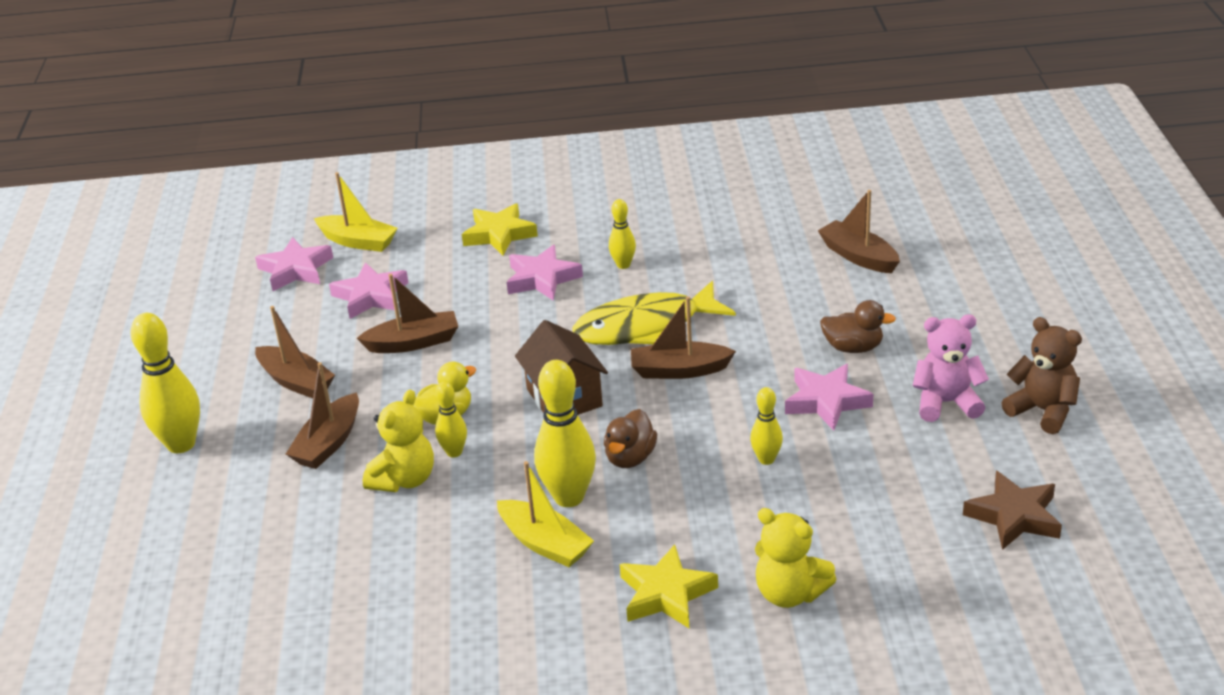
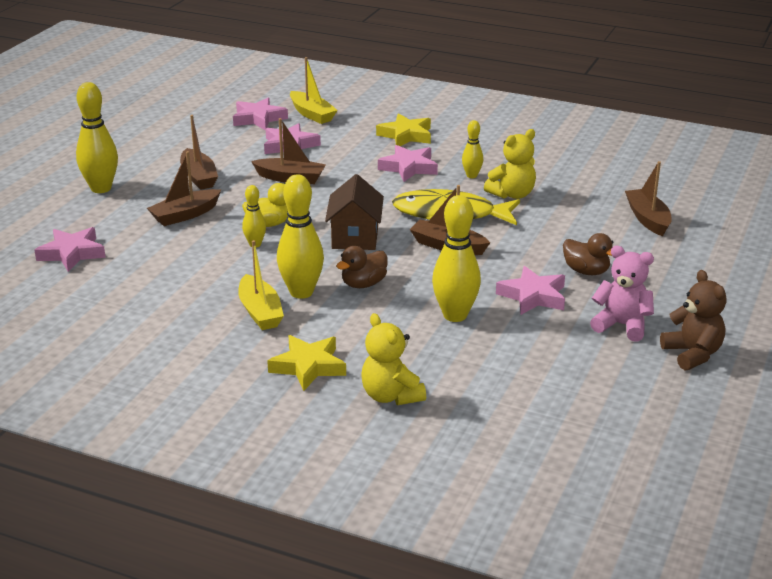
camera: 25 degrees right, 5 degrees down
(231, 554) = (72, 253): none -> pink star
(404, 479) = (210, 249): yellow teddy bear -> yellow teddy bear (512, 194)
(766, 459) = (455, 315): yellow bowling pin -> yellow bowling pin, size x1.85
(1014, 516) = (601, 409): brown star -> none

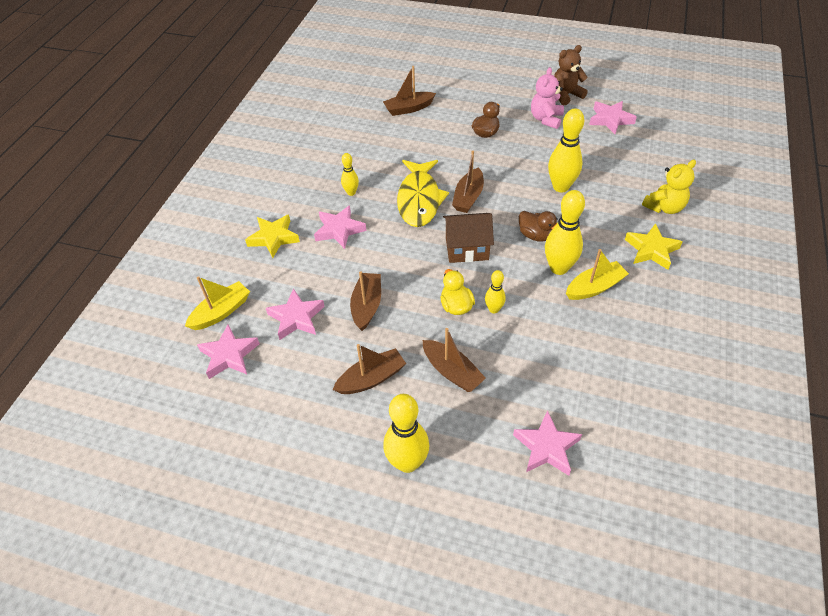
camera: 95 degrees left, 20 degrees up
(512, 194) = (381, 170): yellow teddy bear -> none
(533, 296) = (524, 154): pink star -> pink star (610, 120)

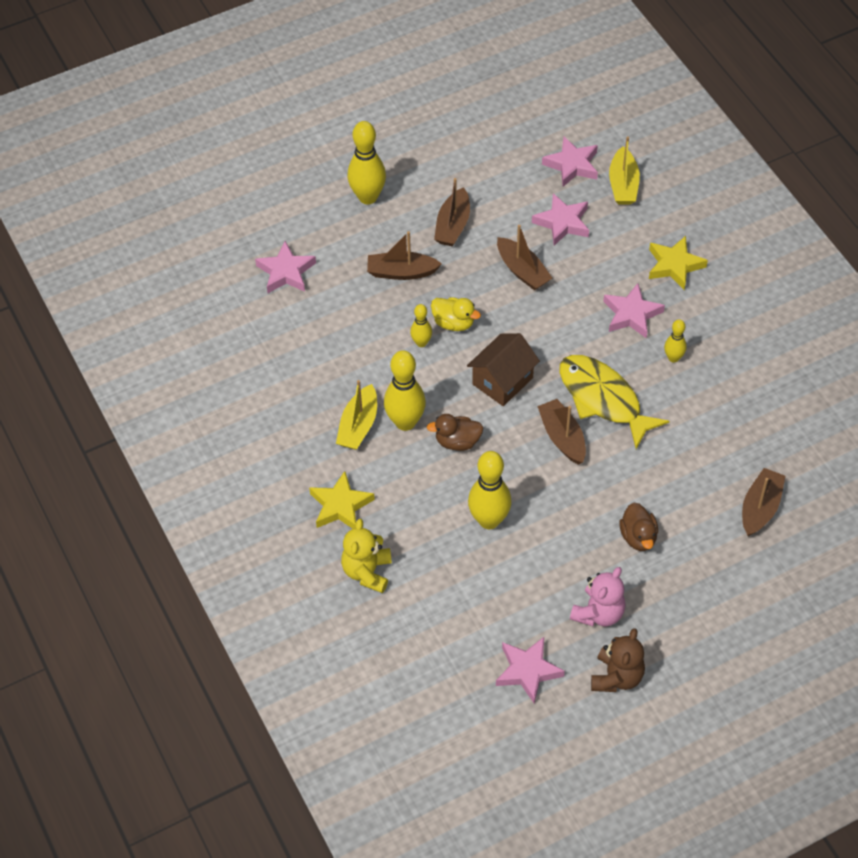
camera: 135 degrees right, 5 degrees up
(546, 119) = (598, 613): pink teddy bear -> pink teddy bear turned 60 degrees clockwise

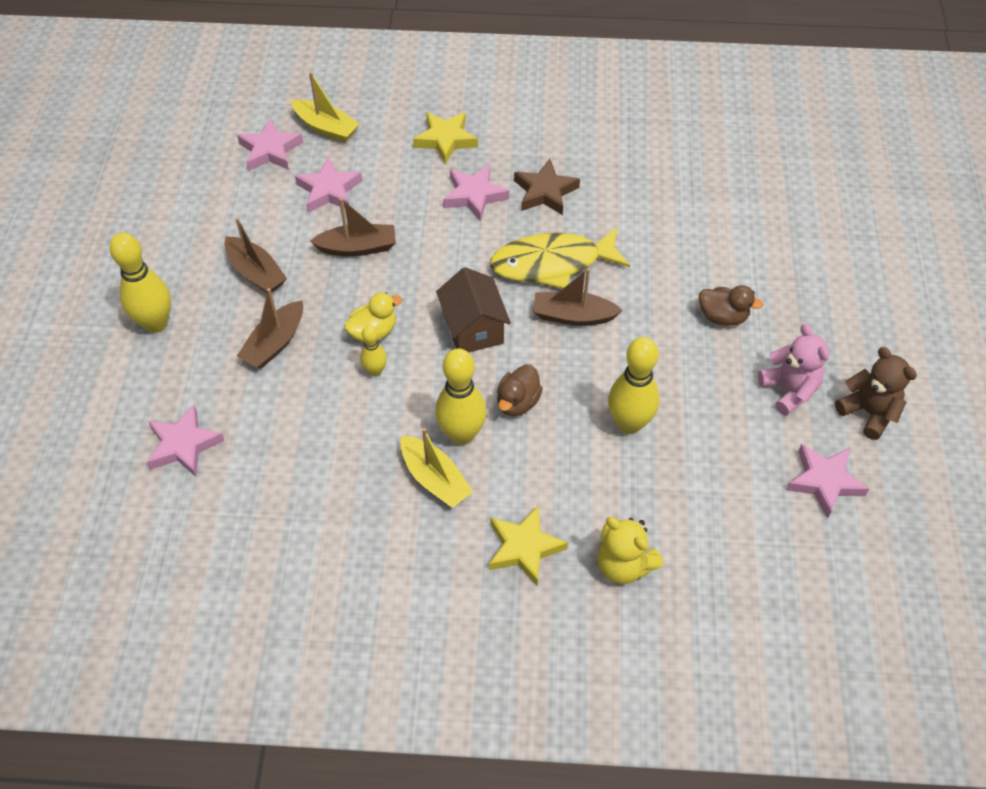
camera: 60 degrees left, 0 degrees up
(673, 358) = (545, 192): yellow bowling pin -> brown star
(760, 508) = (746, 216): brown boat -> none

